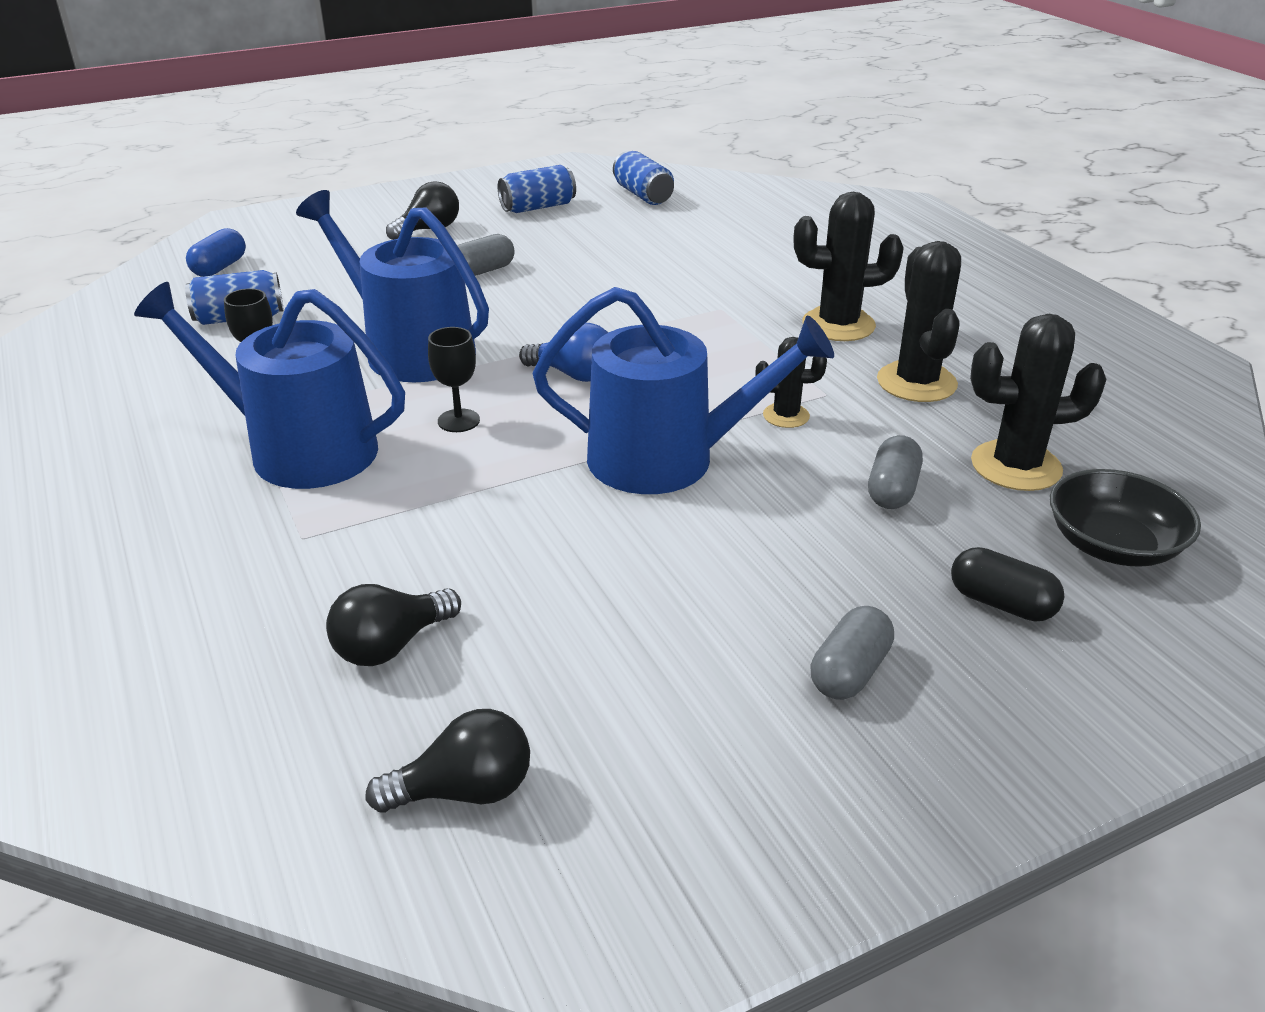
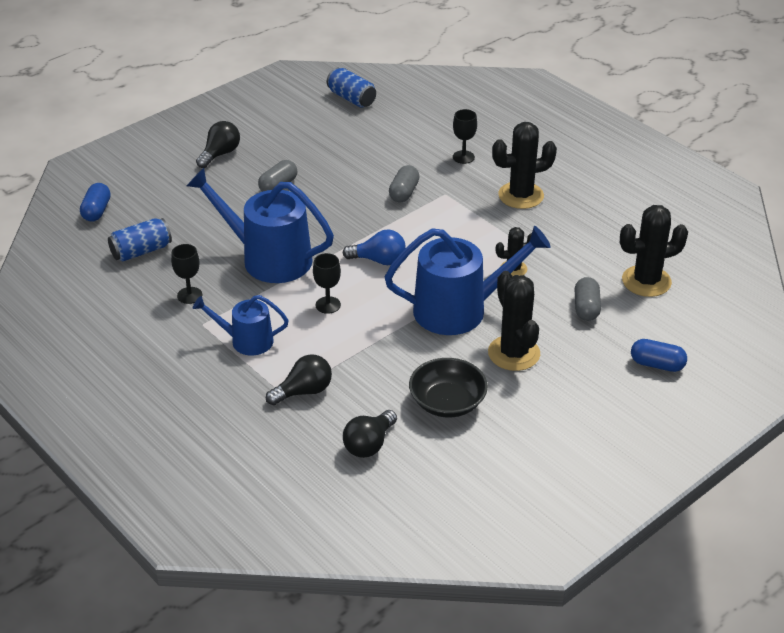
camera: 15 degrees left, 5 degrees up
(299, 449) = (246, 341): blue watering can -> blue watering can, size x0.56
(464, 791) = (443, 504): black light bulb -> black light bulb (303, 391)
(538, 207) = (284, 121): blue can -> none
(769, 271) = (463, 157): none -> black goblet
(849, 672) = (595, 414): grey capsule -> grey capsule (404, 193)
(916, 382) = (579, 232): black cactus -> black cactus (514, 353)
(1001, 603) = (657, 364): black capsule -> blue capsule
(1112, 545) = (703, 321): black bowl -> black bowl (447, 402)

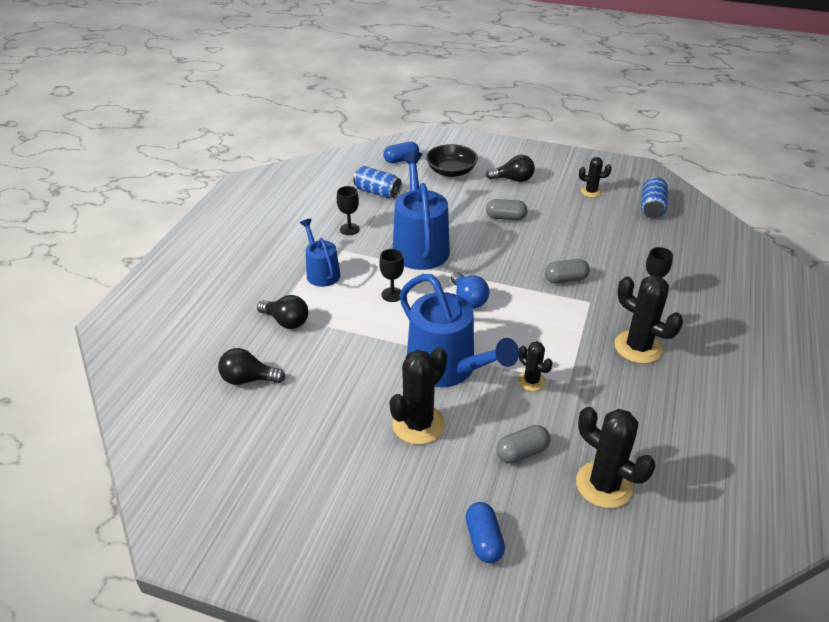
camera: 60 degrees right, 0 degrees up
(292, 119) = (591, 192): none -> black cactus
(447, 402) = (326, 405): black bowl -> black bowl (451, 171)

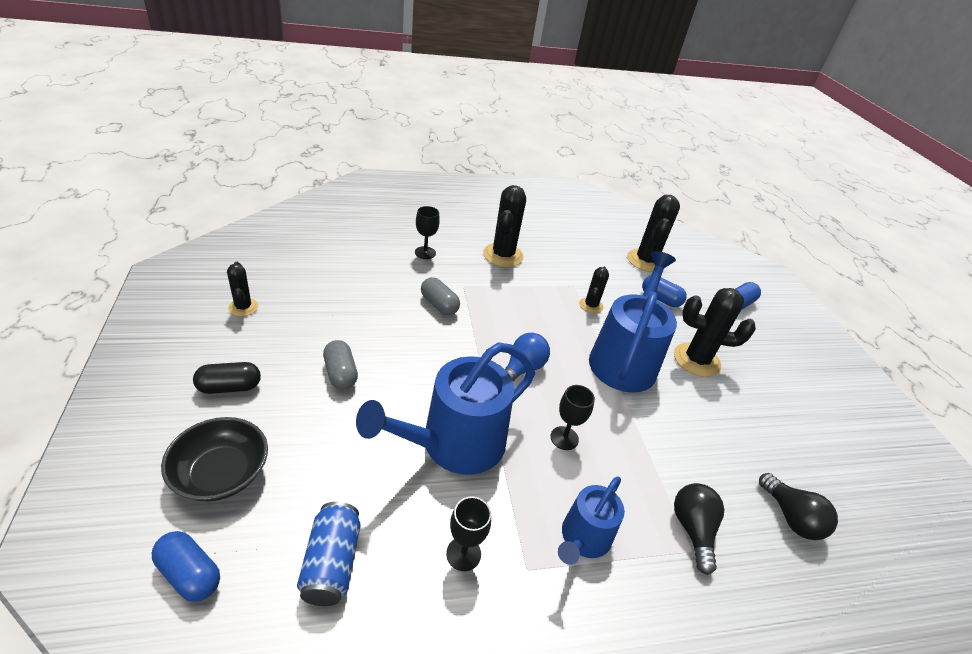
camera: 125 degrees left, 0 degrees up
(513, 179) = (229, 387): black light bulb -> black capsule
(522, 452) = (660, 299): grey capsule -> blue capsule
(652, 207) = (265, 259): blue can -> none

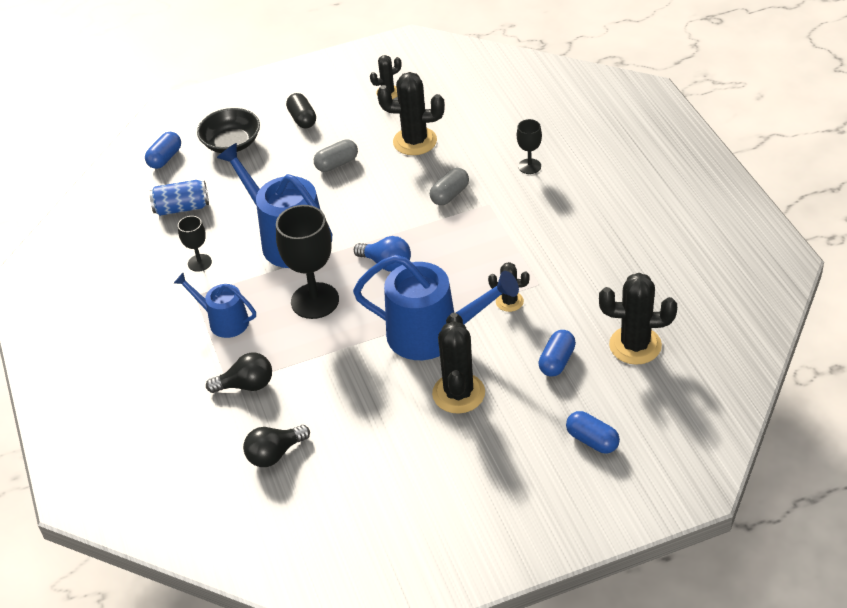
camera: 90 degrees right, 5 degrees up
(503, 255) = (562, 221): black cactus -> black cactus (415, 141)
(564, 438) = (315, 301): black goblet -> black goblet, size x1.95

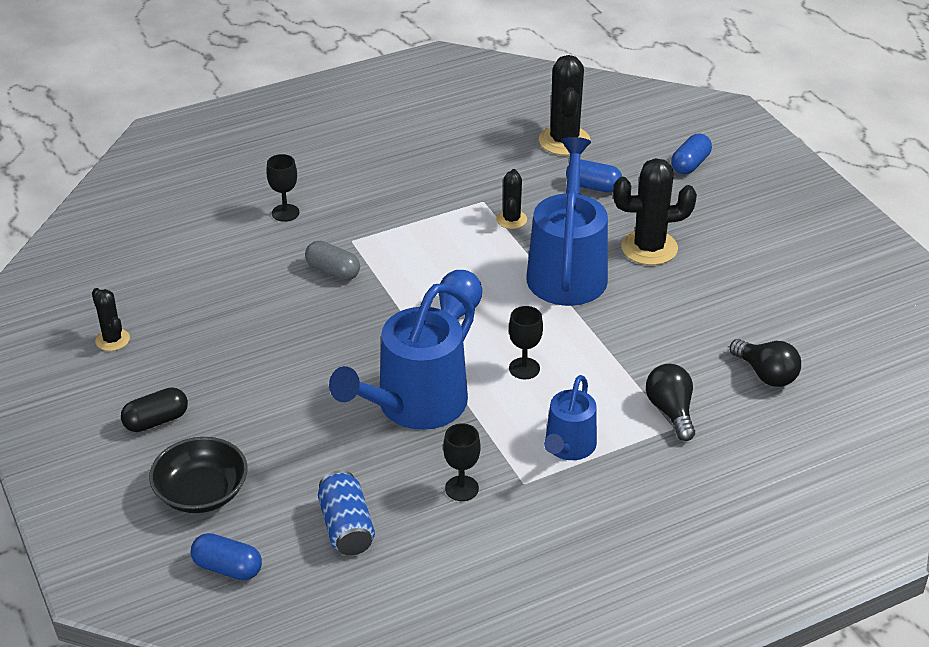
camera: 100 degrees left, 5 degrees down
(315, 301) = (524, 368): black goblet -> black goblet, size x0.51
(337, 164) = (263, 375): grey capsule -> none
(415, 141) = (224, 307): black cactus -> none

